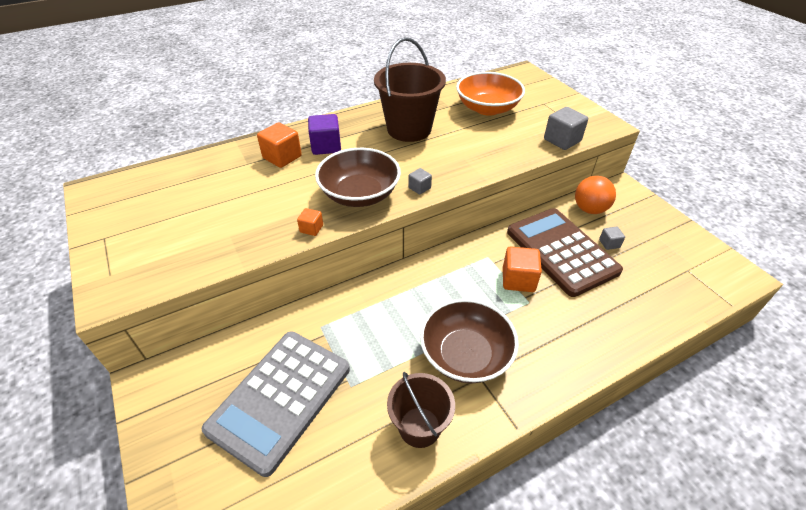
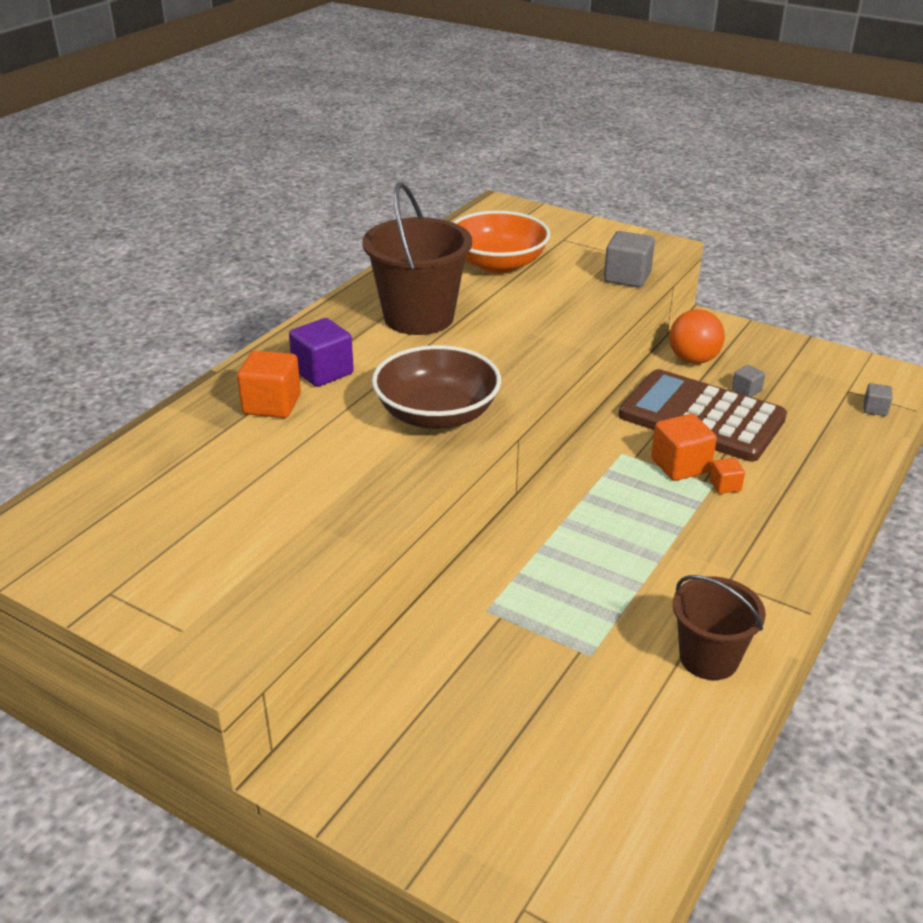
camera: 30 degrees left, 10 degrees down
(280, 399) = (516, 706): grey calculator -> none
(311, 229) = (416, 474): orange cube -> orange cube (725, 486)
(419, 188) = (508, 383): grey cube -> grey cube (875, 409)
(465, 355) = (692, 566): brown bowl -> none

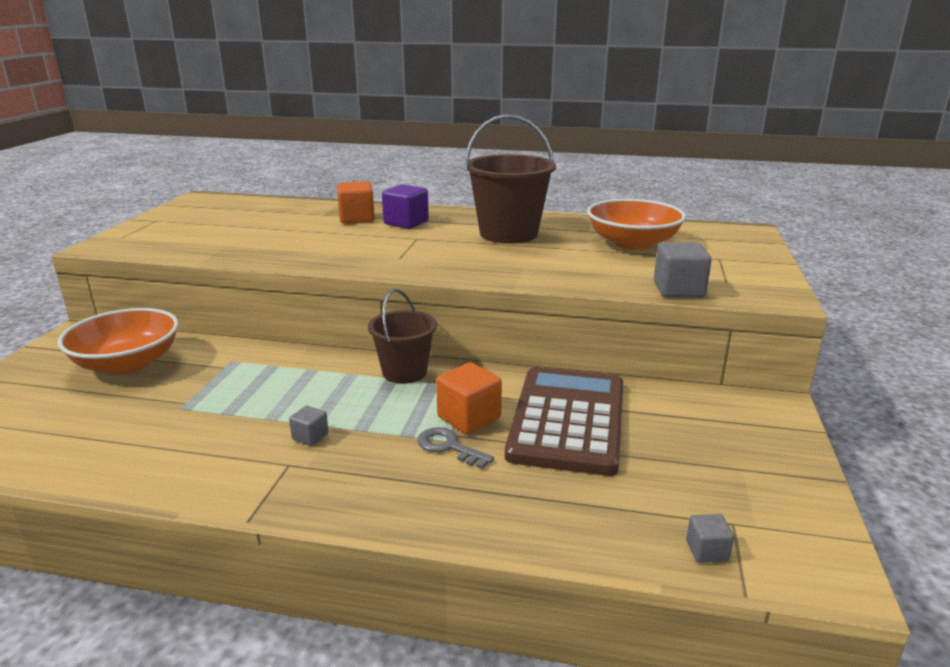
camera: 70 degrees right, 10 degrees down
(437, 414) = (370, 257): brown bowl -> none
(446, 706) = (127, 363): none -> orange bowl
(693, 360) = (680, 403): orange ball -> none
(708, 658) = (175, 464): brown bucket -> brown bucket (404, 372)
(725, 486) = (448, 447): orange cube -> grey key
(746, 391) = (650, 443): grey cube -> grey cube (310, 437)

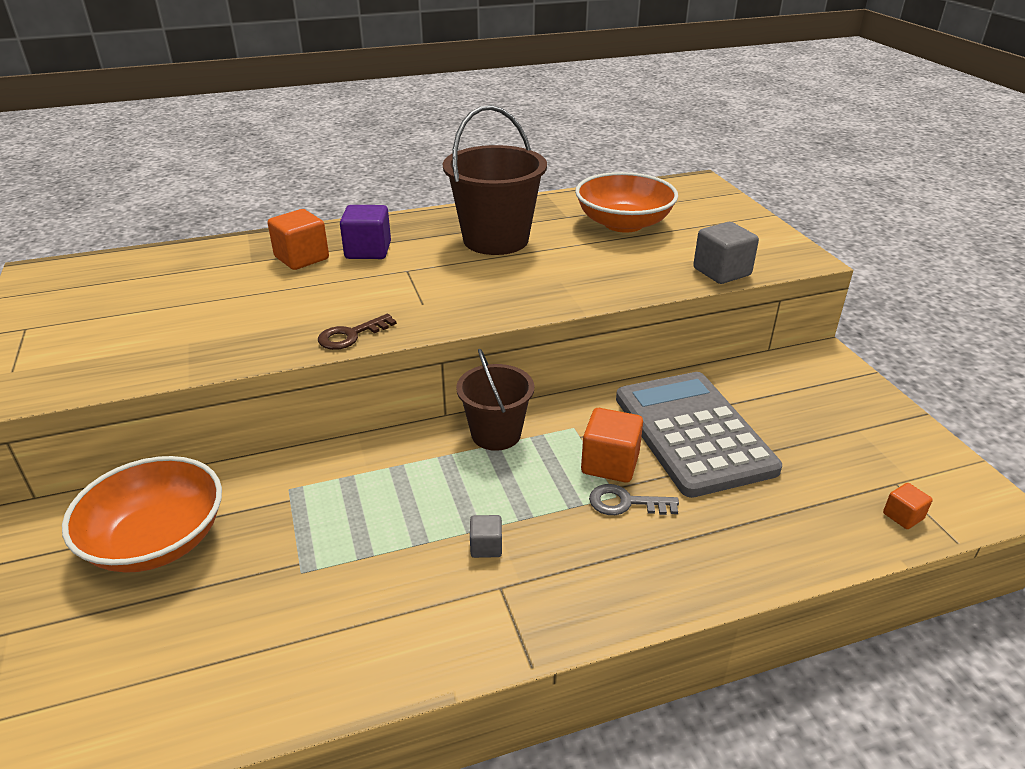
camera: 30 degrees left, 10 degrees up
(326, 263) = (351, 335): none -> brown key
(567, 420) = (693, 433): brown calculator -> grey calculator
(707, 551) = (903, 516): grey cube -> orange cube

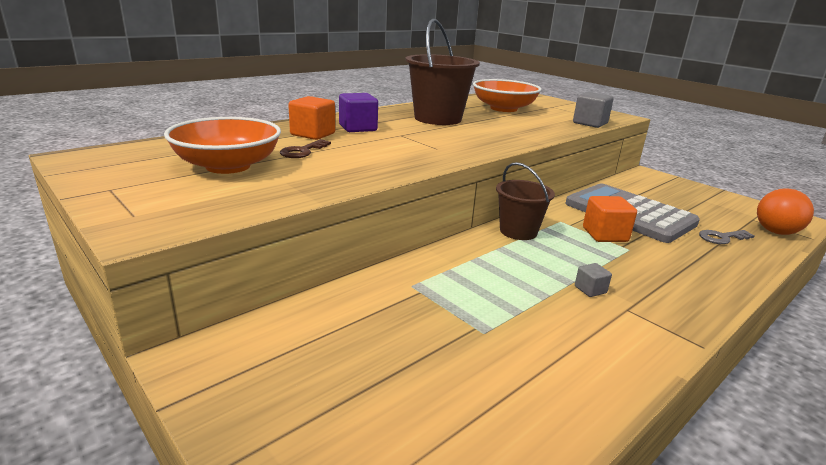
camera: 25 degrees left, 10 degrees down
(157, 540) = (339, 340): orange bowl -> orange bowl (228, 166)
(351, 335) = (411, 166): brown key -> brown key (302, 151)
(625, 503) = (639, 251): grey key -> grey key (721, 238)
(903, 516) = (776, 232): orange cube -> orange ball

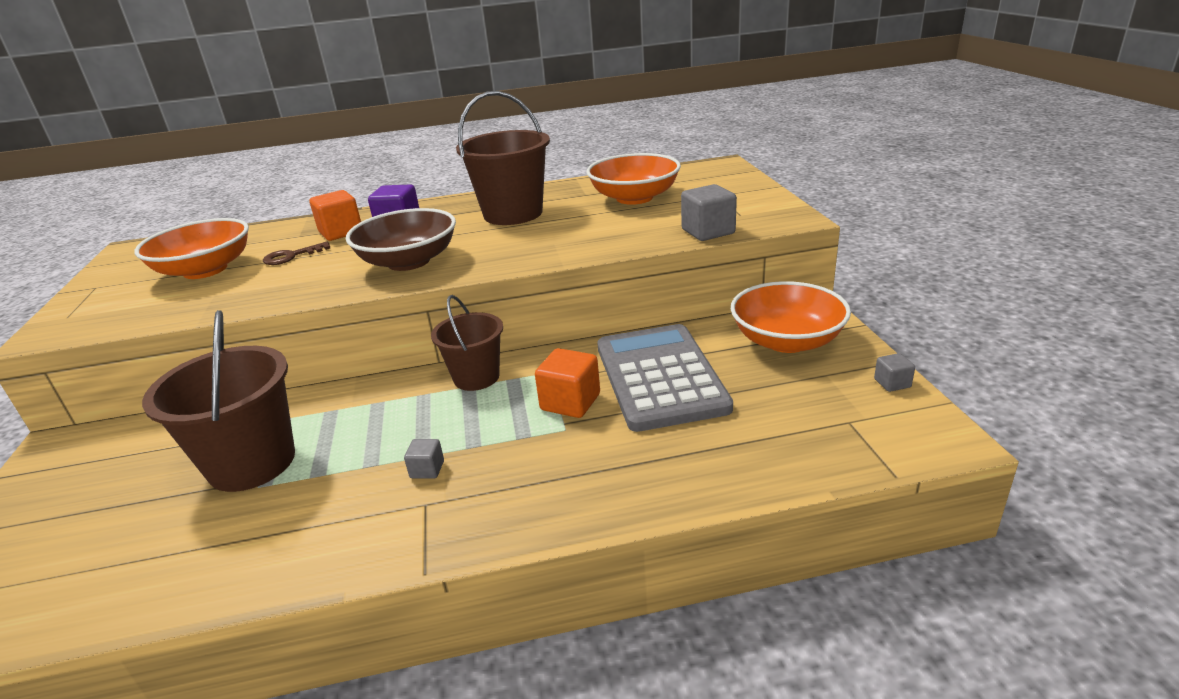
camera: 35 degrees right, 5 degrees up
(423, 148) = (409, 261): none -> brown bowl
(447, 319) = (252, 463): none -> brown bucket
(658, 187) = (787, 341): none -> orange bowl
(721, 238) = (730, 441): grey key -> none
(738, 200) = (892, 383): none -> grey cube
(776, 232) = (845, 451): orange ball -> none

